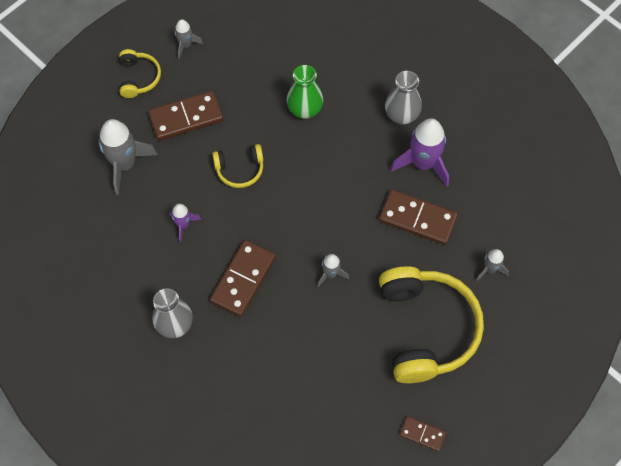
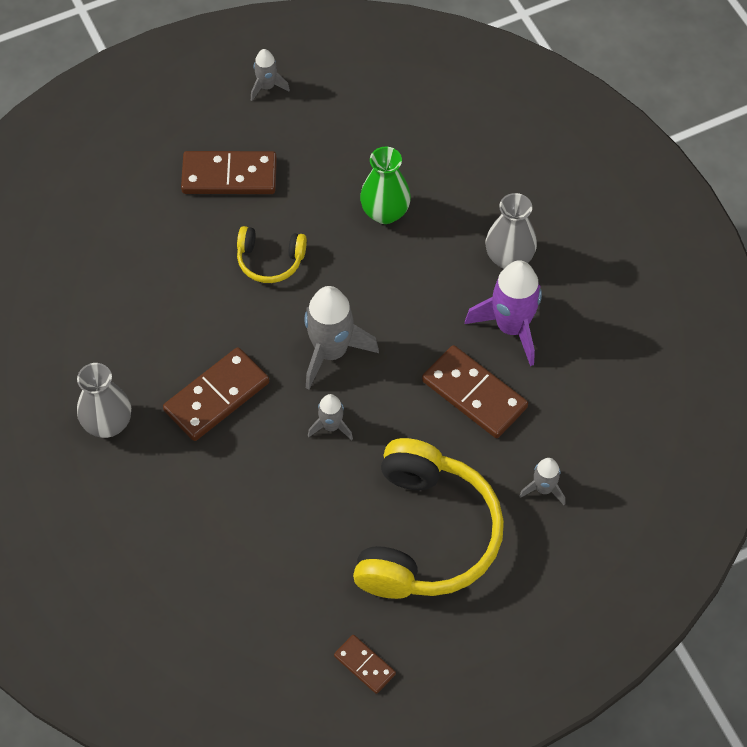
camera: 20 degrees right, 5 degrees down
(124, 164) = (129, 209): grey rocket -> grey rocket (331, 352)
(139, 78) = (191, 109): yellow headphones -> none
(183, 225) = (170, 306): purple rocket -> none

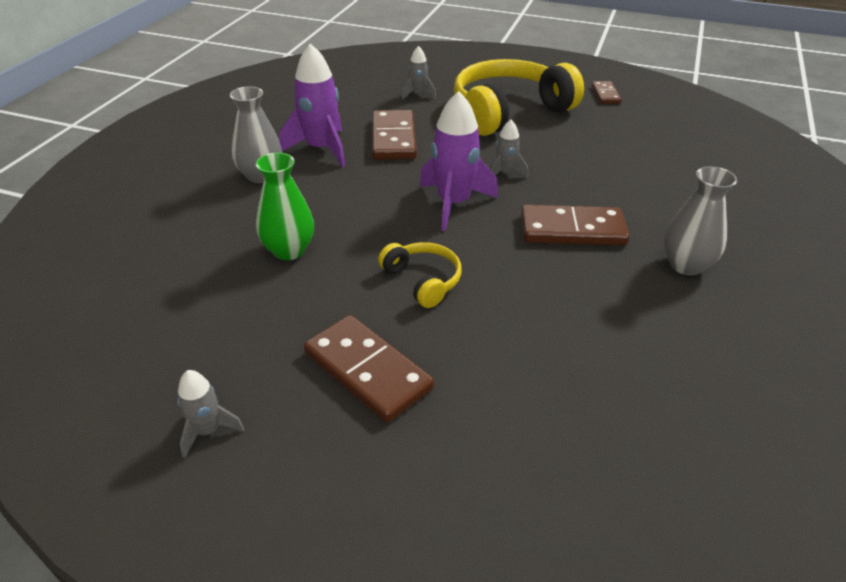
camera: 135 degrees left, 20 degrees down
(331, 352) = (453, 203): grey rocket -> purple rocket

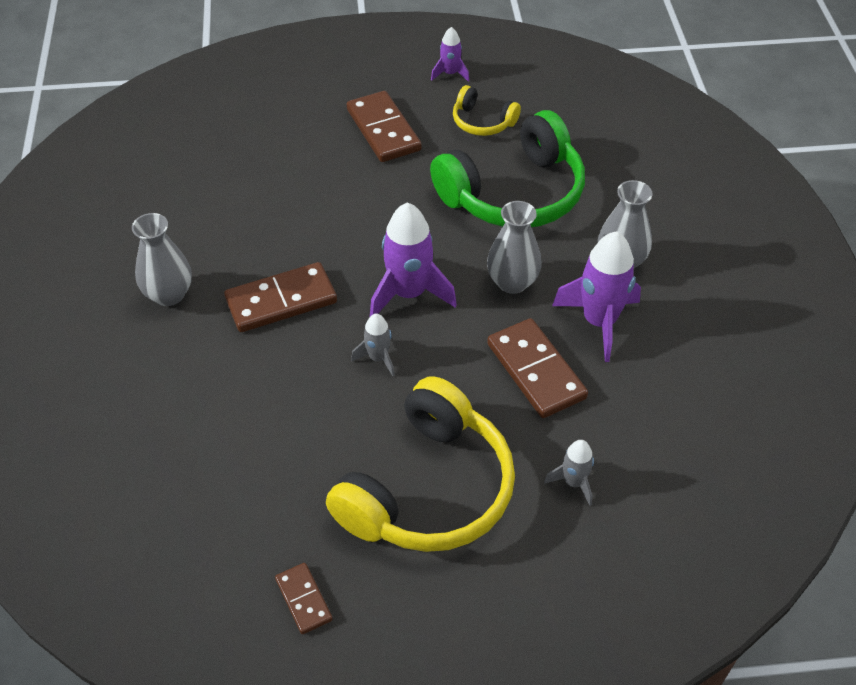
camera: 155 degrees right, 10 degrees up
(208, 431) = (450, 73): grey rocket -> purple rocket
(289, 250) = (514, 193): green vase -> green headphones
(361, 187) = (512, 282): none -> grey vase
(367, 371) = (383, 130): brown domino -> brown domino turned 45 degrees clockwise
(423, 280) = (387, 204): yellow headphones -> yellow headphones (482, 122)

